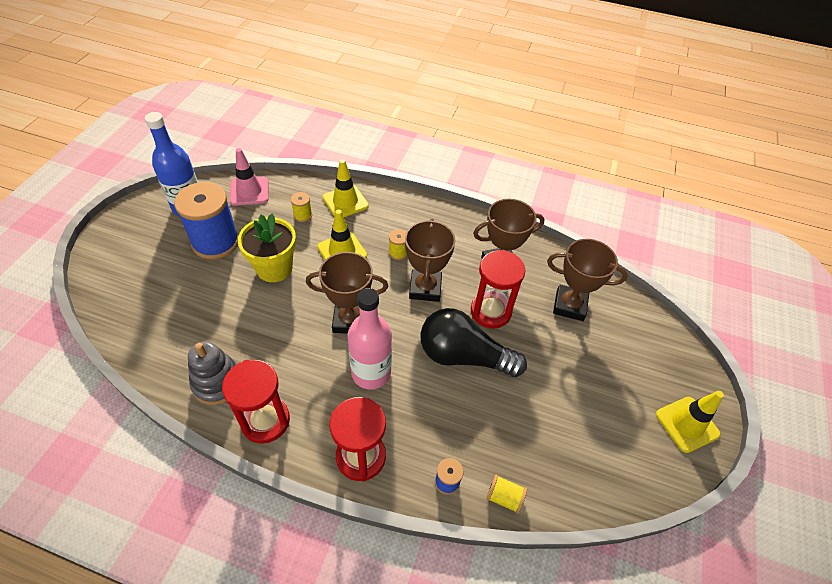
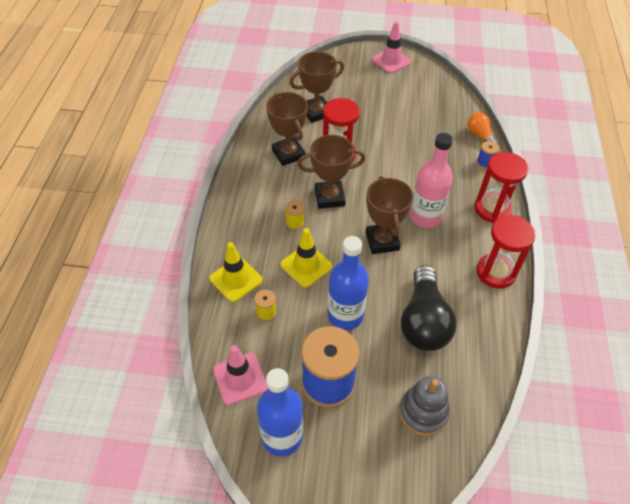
camera: 100 degrees left, 0 degrees up
(217, 382) = (481, 317): grey stacking toy -> grey stacking toy (423, 412)
(274, 268) = (345, 315): yellow flower pot -> blue bottle
(463, 356) = (386, 166): black light bulb -> black light bulb (423, 321)
(504, 497) = (480, 136): yellow spool -> orange light bulb
(569, 305) = (316, 112): brown trophy -> brown trophy turned 60 degrees clockwise
(687, 424) = (391, 61): yellow traffic cone -> pink traffic cone

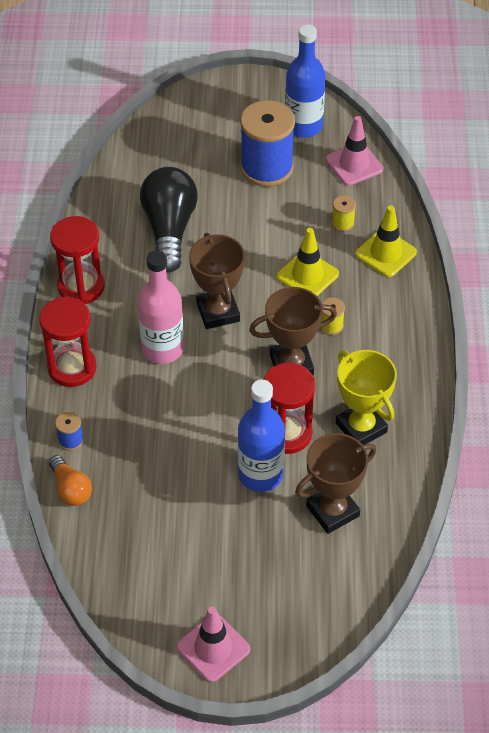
camera: 175 degrees right, 0 degrees up
(288, 154) = (361, 427): brown trophy -> yellow trophy
(345, 315) = (256, 227): blue bottle -> blue bottle (260, 474)
(423, 412) = (173, 153): grey stacking toy -> none

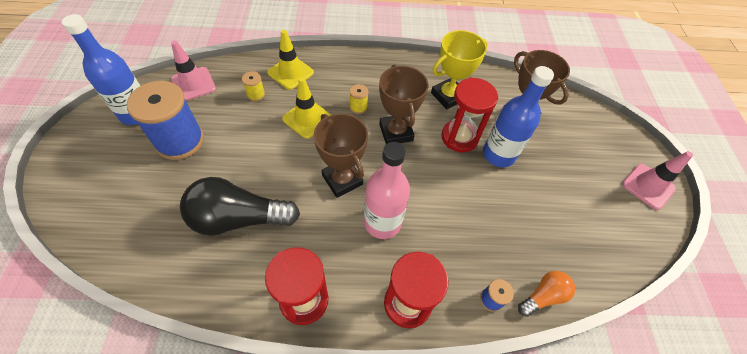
camera: 95 degrees left, 5 degrees up
(218, 312) = (342, 180): brown trophy -> brown trophy turned 75 degrees clockwise

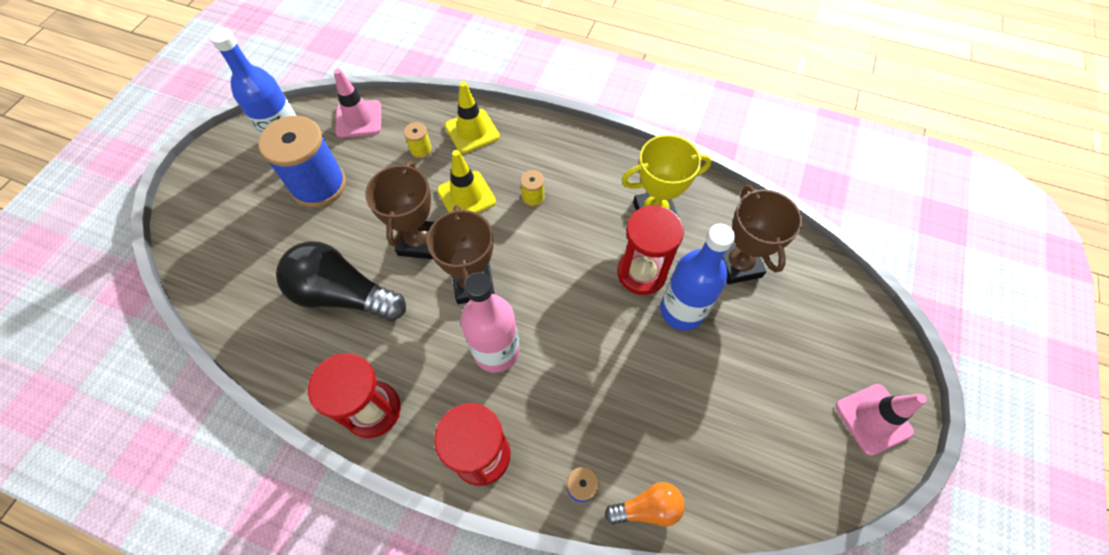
camera: 25 degrees right, 5 degrees up
(396, 132) = (564, 243): brown trophy -> brown trophy (419, 242)

